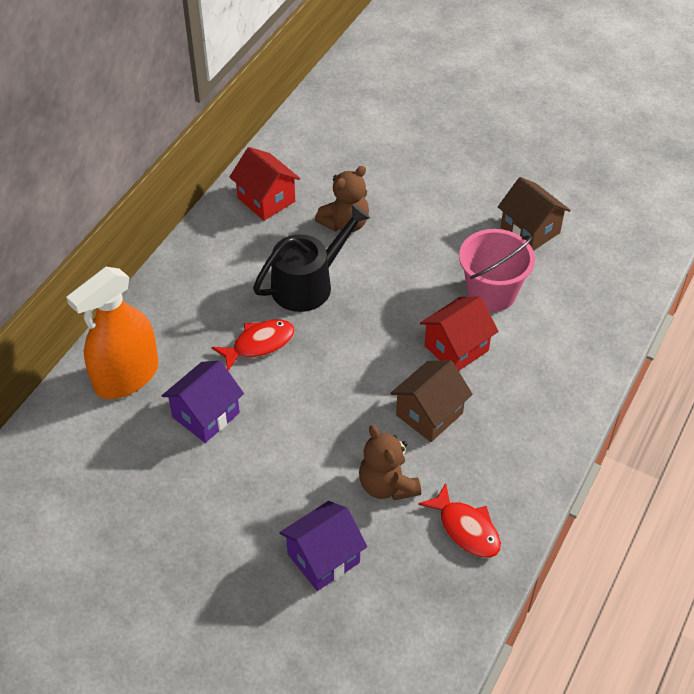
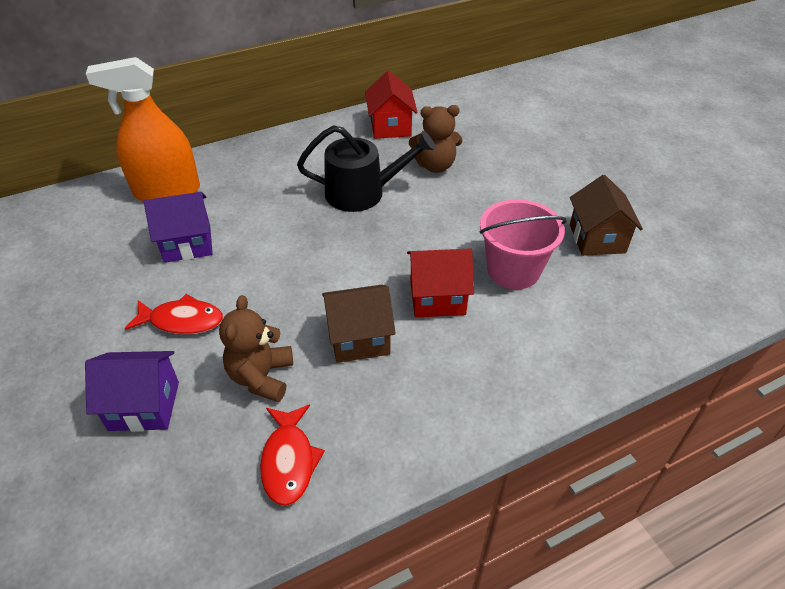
camera: 35 degrees right, 5 degrees down
(259, 344) = (280, 215): red fish -> red fish (182, 321)

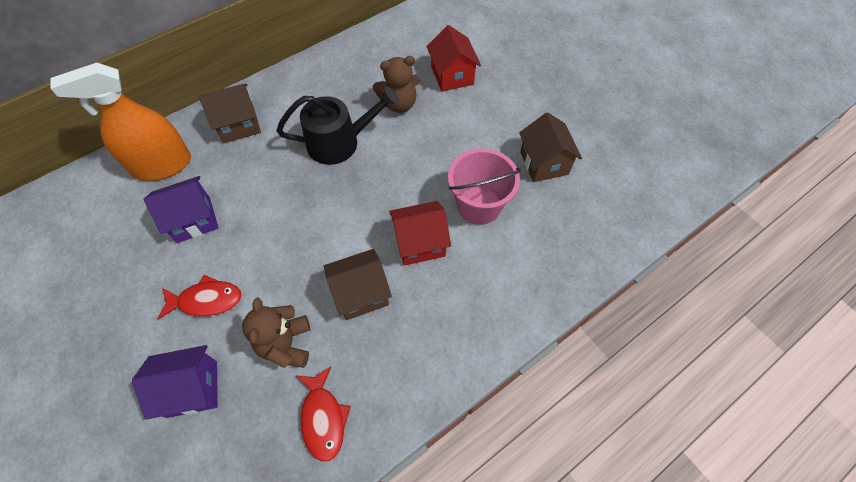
camera: 10 degrees left, 15 degrees up
(256, 165) = (239, 125): none -> brown house
(390, 127) = (353, 65): red house -> red house (452, 76)

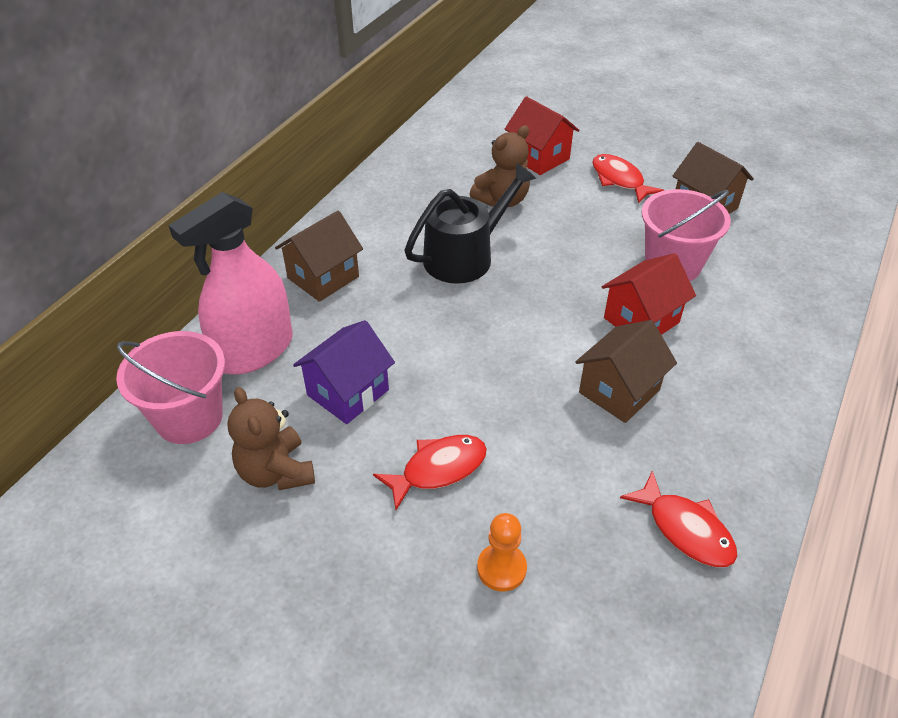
camera: 25 degrees left, 15 degrees down
(95, 199) = (189, 417): none -> pink bucket
(162, 165) = (254, 350): orange spray bottle -> pink spray bottle
(192, 389) = (501, 568): purple house -> orange pawn
(286, 344) = (576, 474): brown teddy bear -> brown teddy bear (276, 472)
(497, 116) = (619, 180): none -> red fish

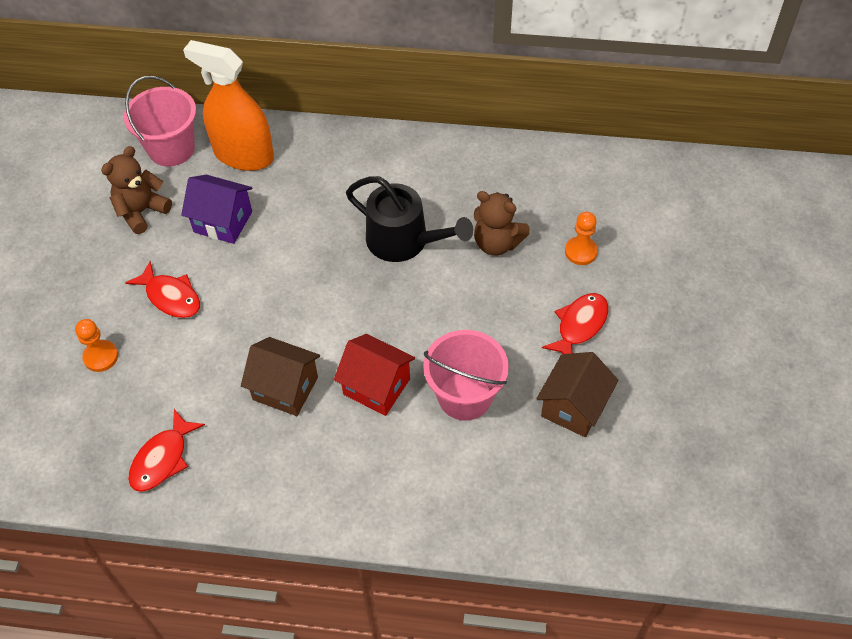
camera: 70 degrees right, 10 degrees up
(254, 350) = (243, 155): pink spray bottle -> orange spray bottle
(323, 277) = (336, 161): brown house -> none
(539, 158) = (581, 252): red house -> orange pawn

